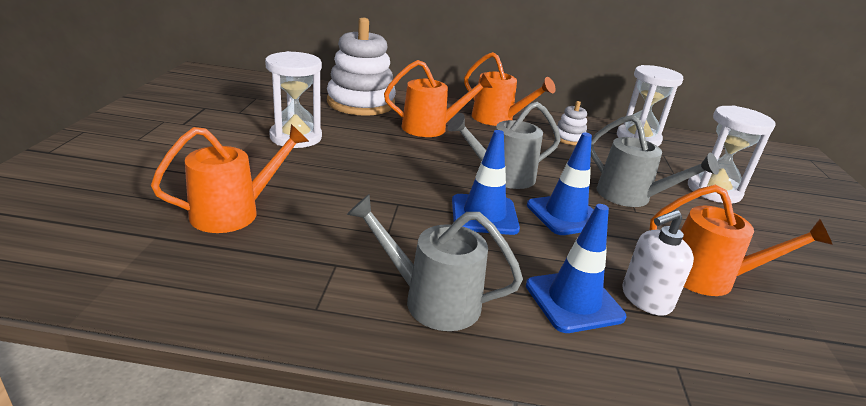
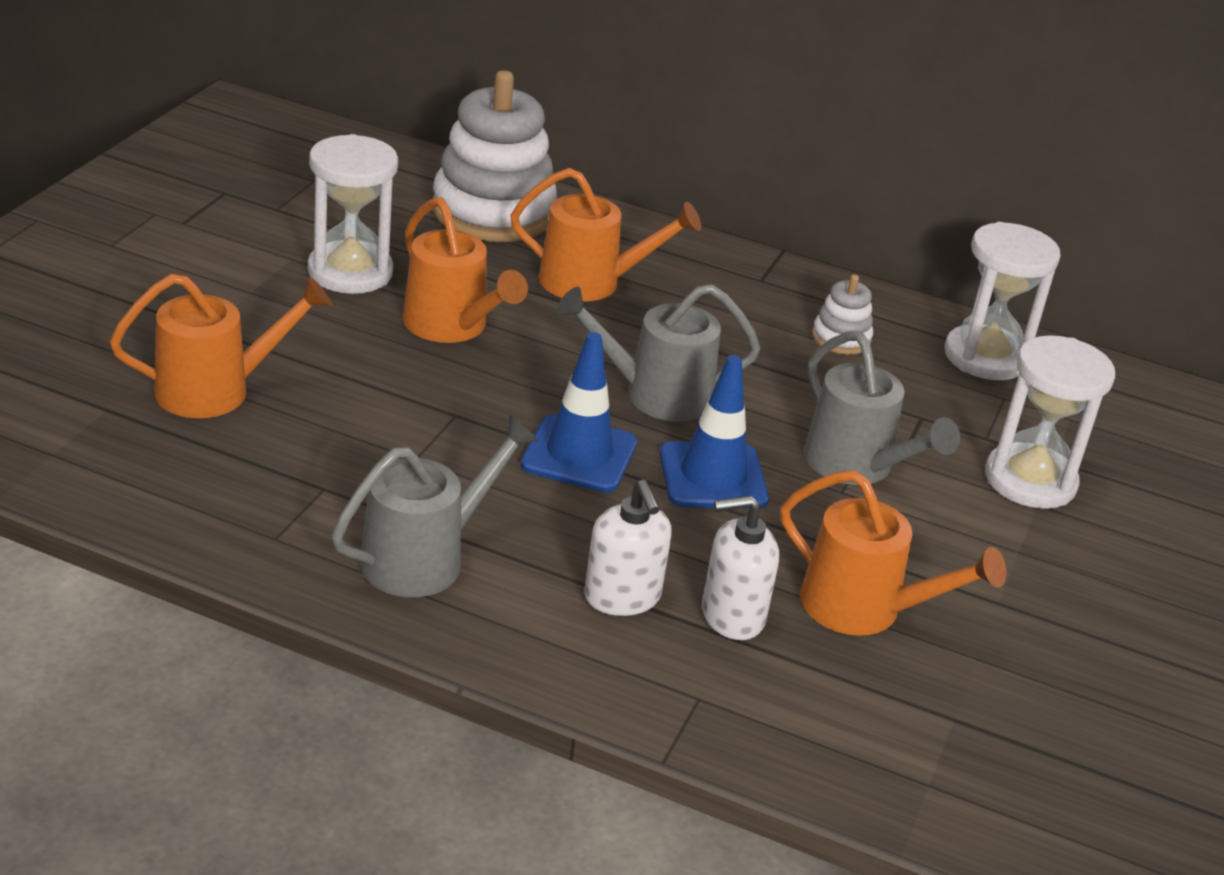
camera: 15 degrees right, 5 degrees up
(431, 300) = (425, 557): grey watering can -> grey watering can turned 105 degrees clockwise
(498, 119) = (732, 280): orange watering can -> orange watering can (452, 327)
(574, 301) = (622, 597): blue traffic cone -> white soap dispenser

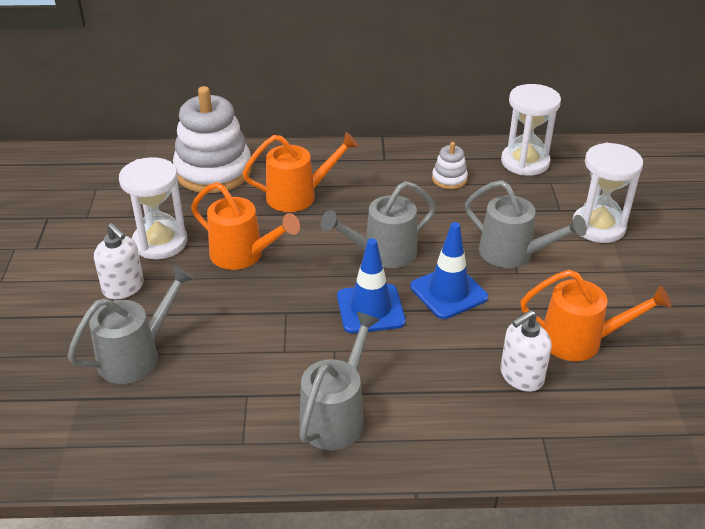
camera: 20 degrees left, 5 degrees up
(217, 390) = (137, 355): orange watering can -> grey watering can
(622, 597) = (458, 391): white soap dispenser -> white soap dispenser (123, 287)

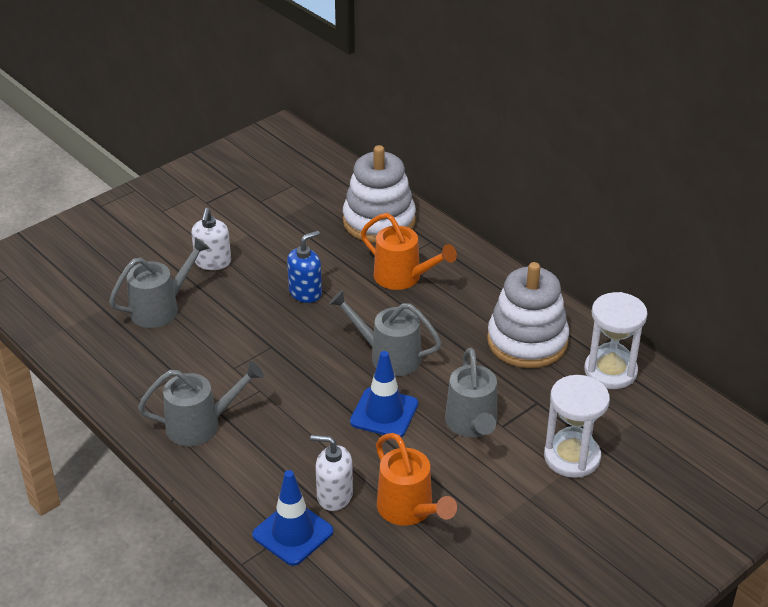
camera: 50 degrees right, 0 degrees up
(137, 355) = (161, 308): grey watering can -> grey watering can turned 45 degrees counterclockwise
(160, 242) = (273, 248): white hourglass -> none
(243, 255) = (305, 292): orange watering can -> blue soap dispenser
(370, 309) = (320, 384): blue traffic cone -> blue traffic cone (293, 533)
(449, 179) = (527, 341): white stacking toy -> white stacking toy, size x2.20

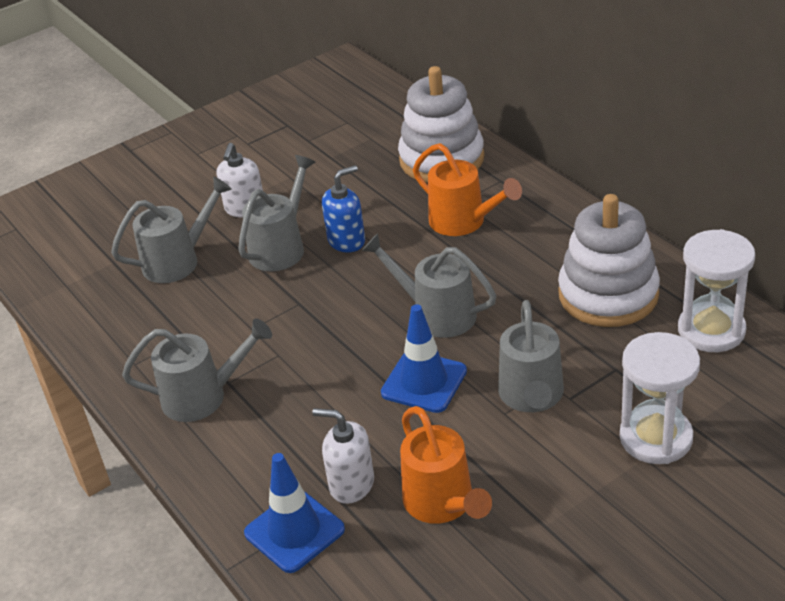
camera: 10 degrees right, 0 degrees up
(249, 297) = (281, 247): none -> grey watering can

